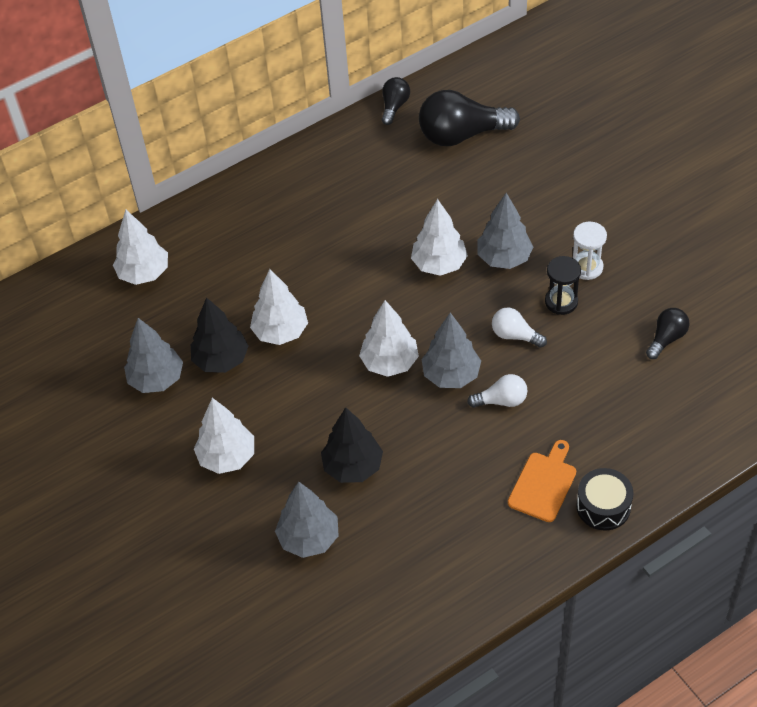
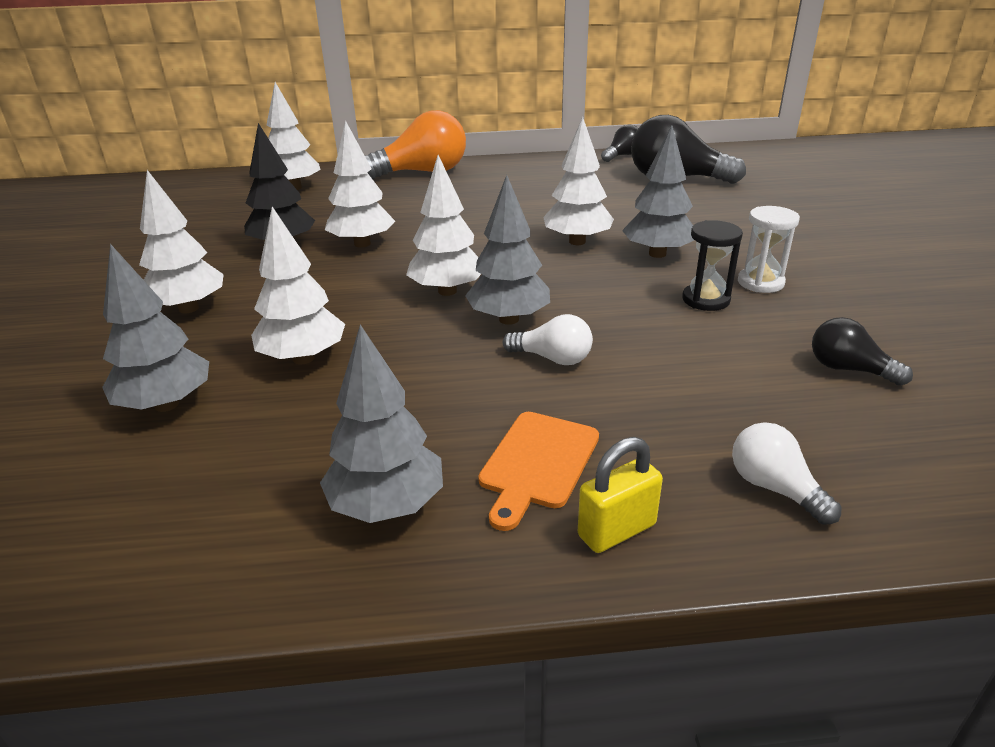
camera: 25 degrees right, 20 degrees down
(156, 379) = (210, 242): grey tree -> grey tree (387, 505)
(238, 203) = (422, 172): none -> orange light bulb
(353, 467) = (303, 358): black tree -> white tree
(515, 335) = (621, 310): white light bulb -> white light bulb (774, 488)
(543, 484) = (537, 463): orange cutting board -> orange cutting board turned 150 degrees clockwise
(603, 506) = (616, 530): black drum -> yellow padlock
(666, 338) = (848, 369): black light bulb -> black light bulb turned 120 degrees counterclockwise

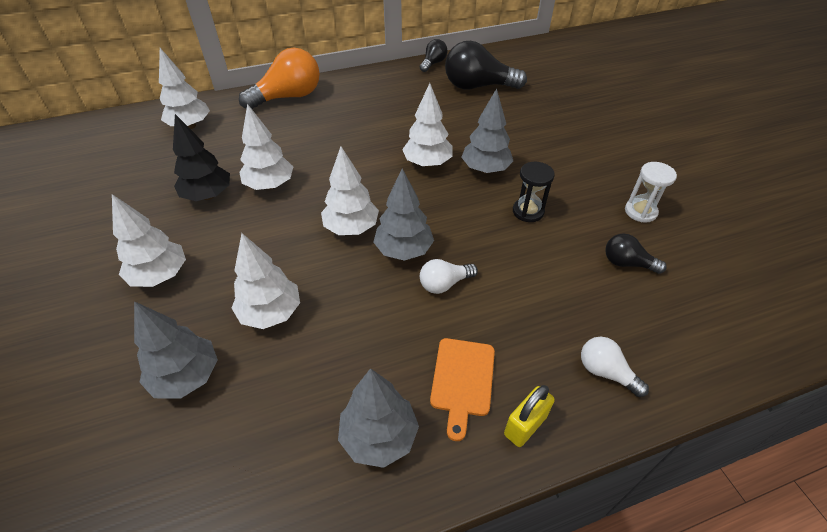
camera: 15 degrees left, 15 degrees up
(552, 358) = (444, 284): white light bulb -> white light bulb turned 150 degrees clockwise
(760, 282) = (558, 190): white hourglass -> white hourglass (640, 211)

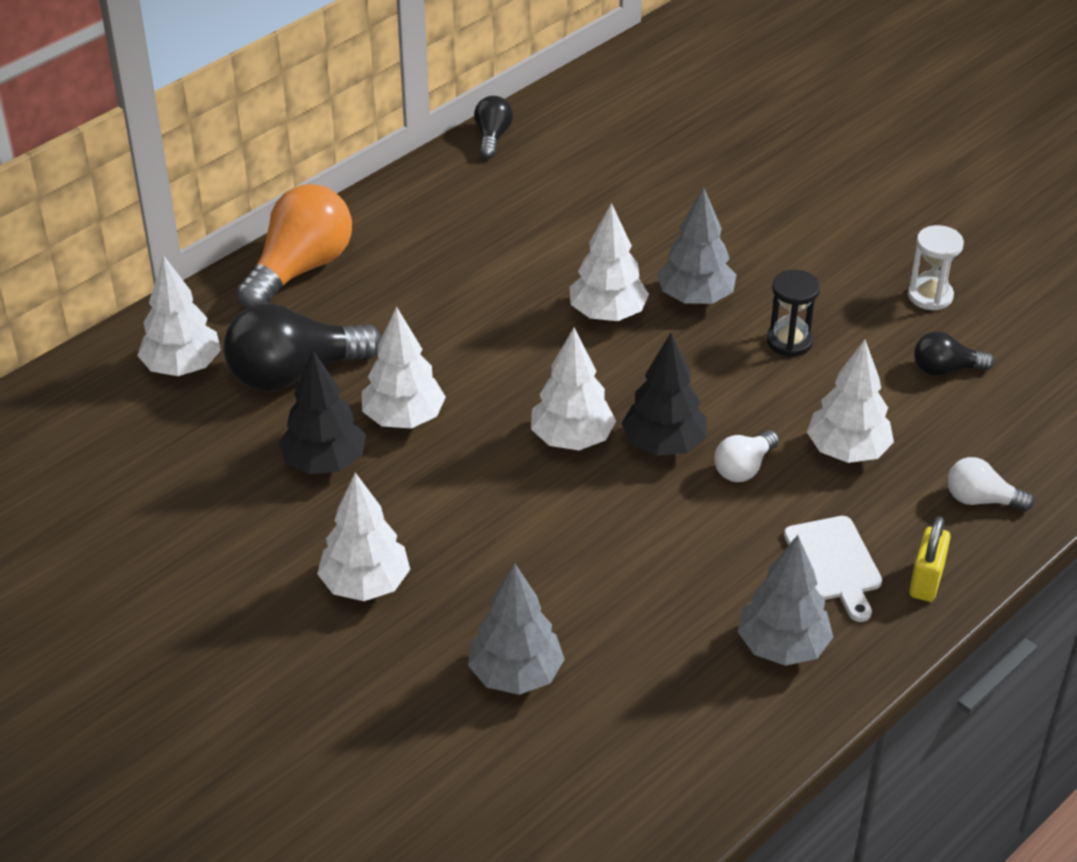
camera: 25 degrees left, 5 degrees down
(271, 313) = (555, 575): white tree -> white tree (847, 451)
(403, 250) = (663, 445): grey tree -> black tree
(462, 380) = (834, 563): orange cutting board -> white cutting board
(478, 86) = (594, 161): black light bulb -> black light bulb (295, 373)

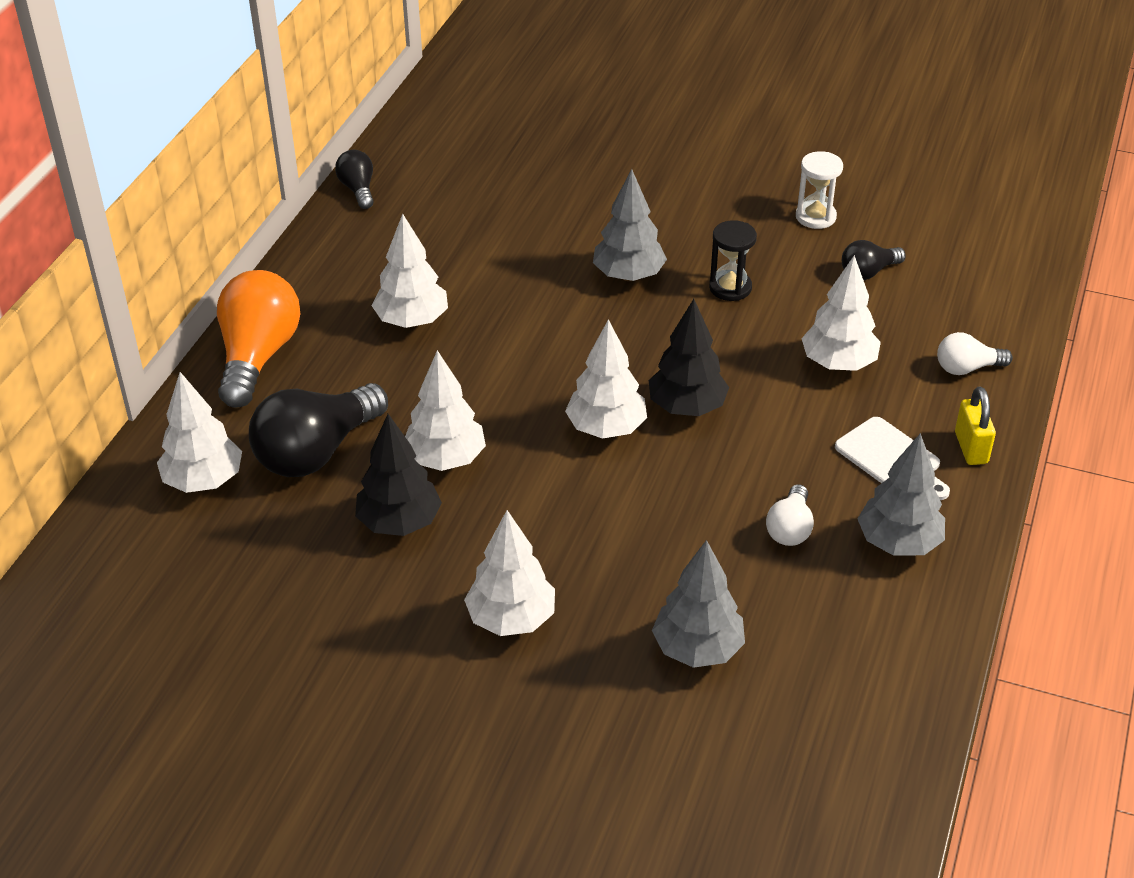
camera: 25 degrees left, 0 degrees up
(607, 314) = (563, 312): white tree -> white tree (412, 321)
(744, 468) = (765, 405): white light bulb -> white light bulb (790, 529)

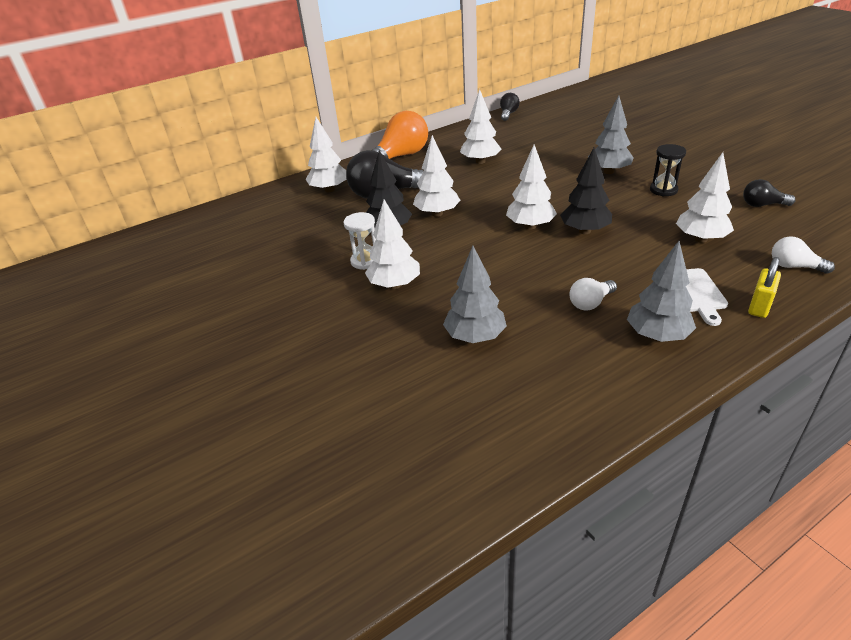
camera: 40 degrees right, 5 degrees down
(815, 217) = (749, 174): white hourglass -> white hourglass (365, 261)

